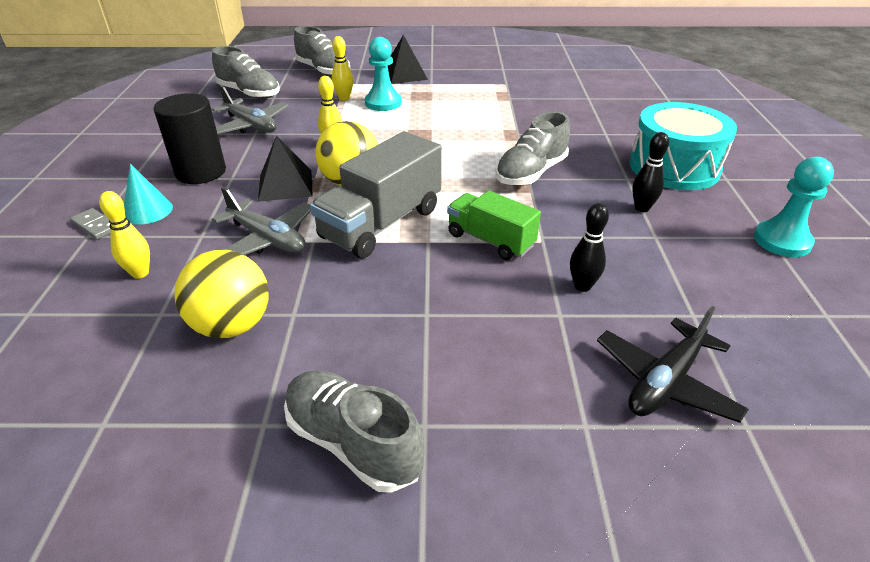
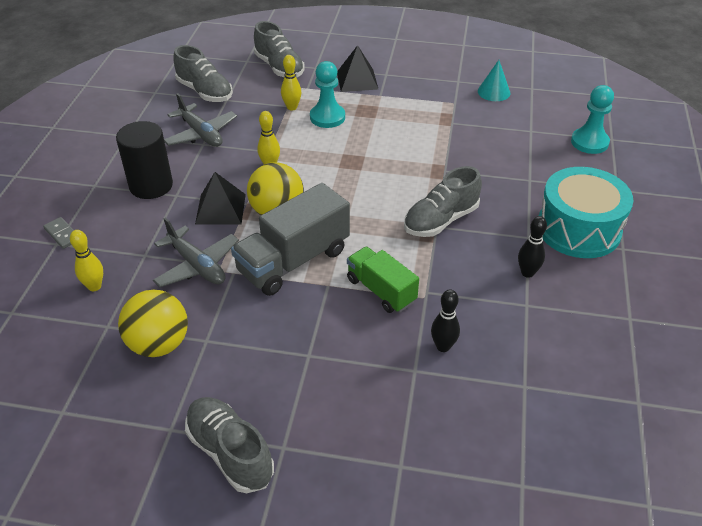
camera: 10 degrees right, 5 degrees up
(147, 211) = (104, 223): turquoise cone -> turquoise cone (493, 92)
(665, 381) = (475, 441): black plane -> none
(782, 241) = (639, 324): turquoise pawn -> turquoise pawn (589, 142)

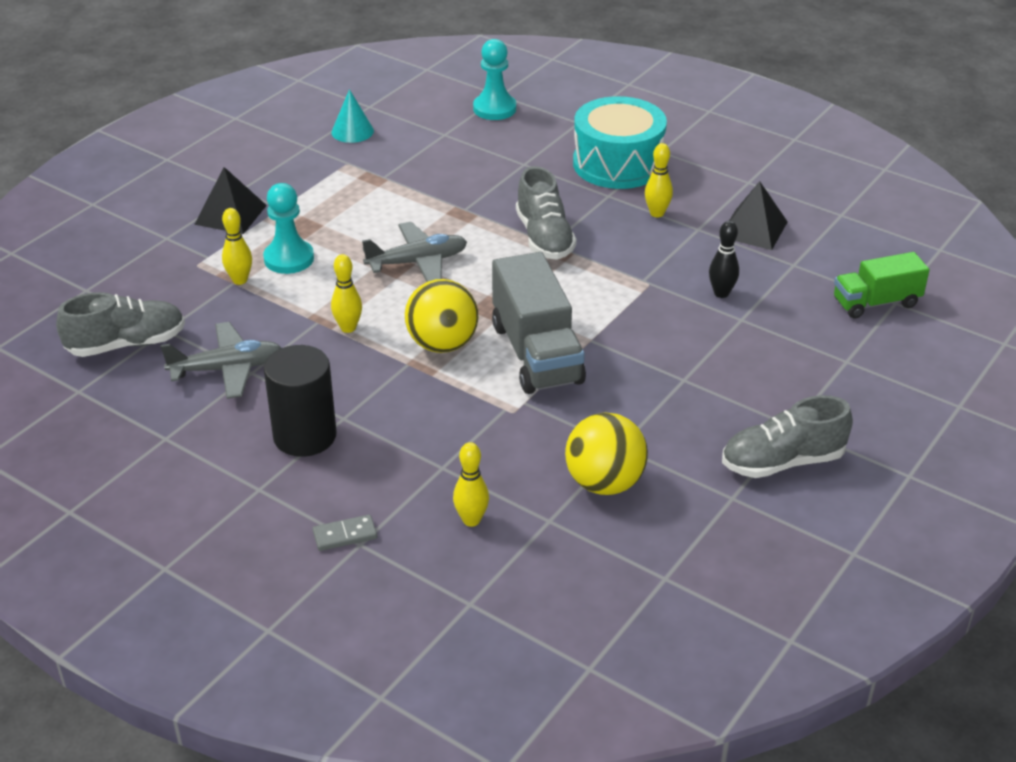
camera: 65 degrees left, 5 degrees down
(197, 266) = (493, 427): grey plane -> grey plane (417, 262)
(220, 209) = (401, 387): black pyramid -> black pyramid (753, 229)
(279, 67) = (134, 266): grey shoe -> none
(381, 290) = (622, 307): green truck -> green truck (876, 303)
(527, 273) = (657, 213): black bowling pin -> yellow bowling pin

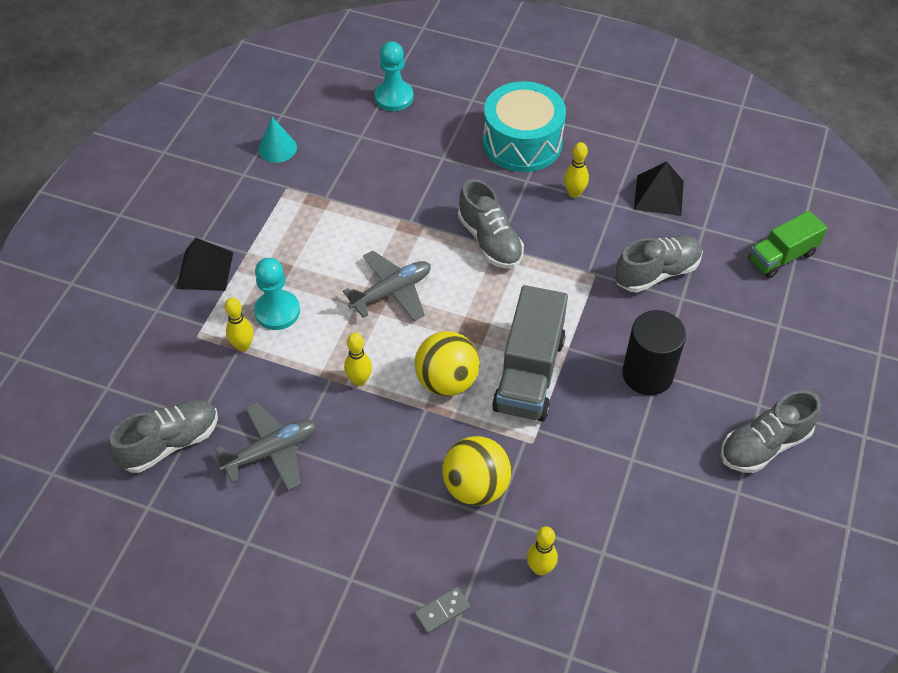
camera: 15 degrees left, 15 degrees up
(305, 436) = (367, 511): black cylinder -> black cylinder (647, 374)
(536, 353) = (529, 373): grey truck -> grey truck turned 45 degrees clockwise
(604, 483) = (633, 502): yellow ball -> yellow ball (476, 486)
(721, 293) = (656, 273): black bowling pin -> grey shoe

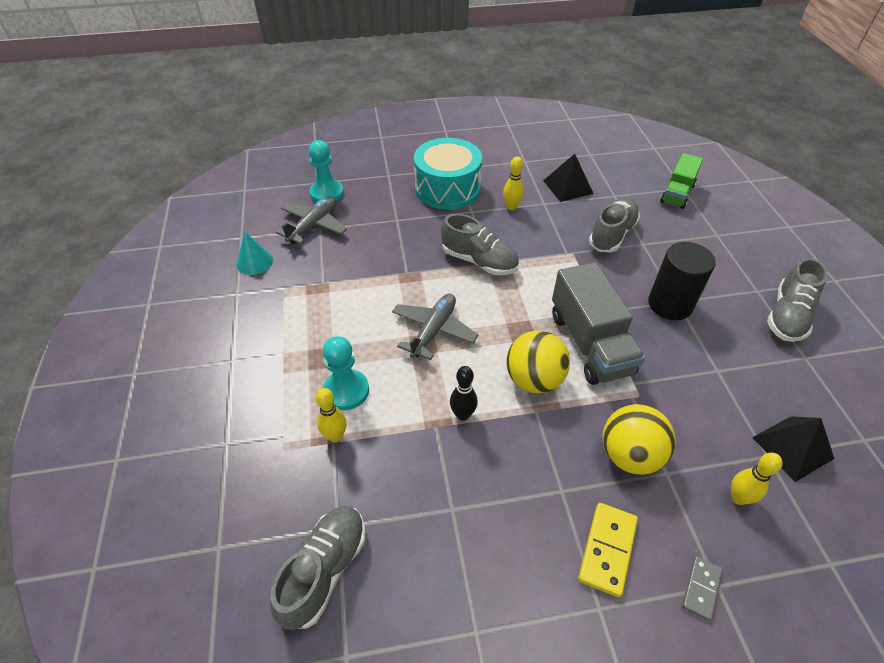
camera: 30 degrees left, 5 degrees down
(205, 270) = (252, 386): black pyramid -> black pyramid (792, 447)
(271, 451) = (432, 522): grey plane -> grey plane (313, 225)
(359, 380) = (462, 415): yellow bowling pin -> black bowling pin
(392, 544) = (607, 550): none -> yellow domino

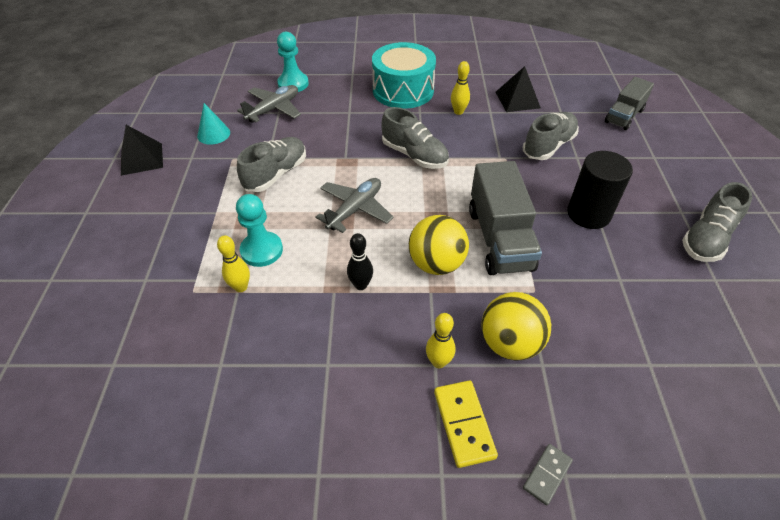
camera: 10 degrees right, 0 degrees up
(324, 570) = (198, 398): grey shoe -> grey shoe (276, 174)
(607, 550) = (464, 424): yellow domino -> yellow domino turned 45 degrees counterclockwise
(677, 193) = (624, 116): green truck -> grey truck
(738, 498) = (608, 398): yellow bowling pin -> yellow bowling pin (438, 362)
(792, 447) = (678, 360): black pyramid -> black pyramid (141, 159)

